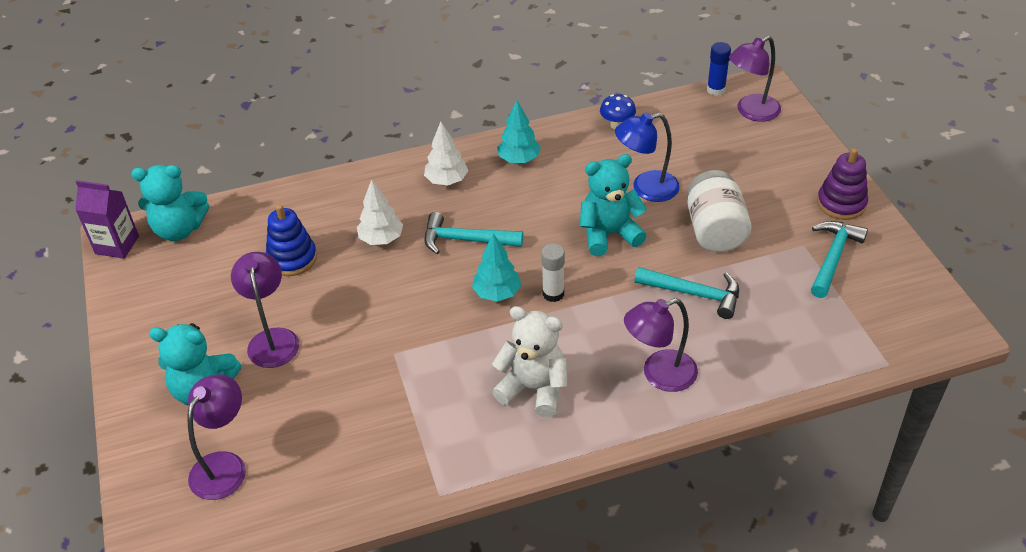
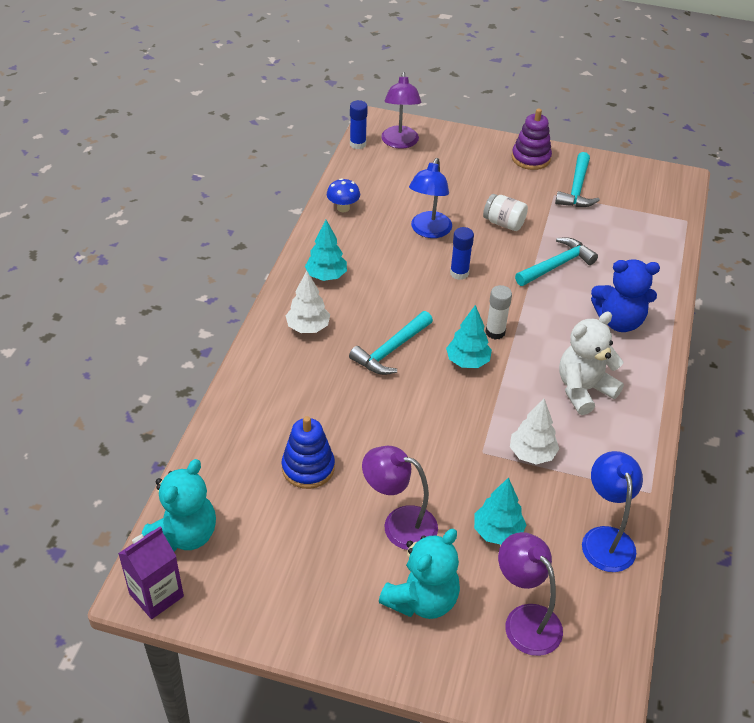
camera: 60 degrees left, 0 degrees up
(308, 404) = (497, 532): none -> turquoise tree
(354, 484) = (605, 539): none -> blue lamp
(381, 239) = (340, 399): white tree -> white tree (532, 454)
(609, 234) = (459, 273): turquoise teddy bear -> blue glue stick
(659, 375) = (619, 321): purple lamp -> blue teddy bear
(715, 230) = (504, 223): white jar -> white jar, size x0.63
(833, 257) = (577, 189): turquoise hammer -> turquoise hammer turned 135 degrees counterclockwise

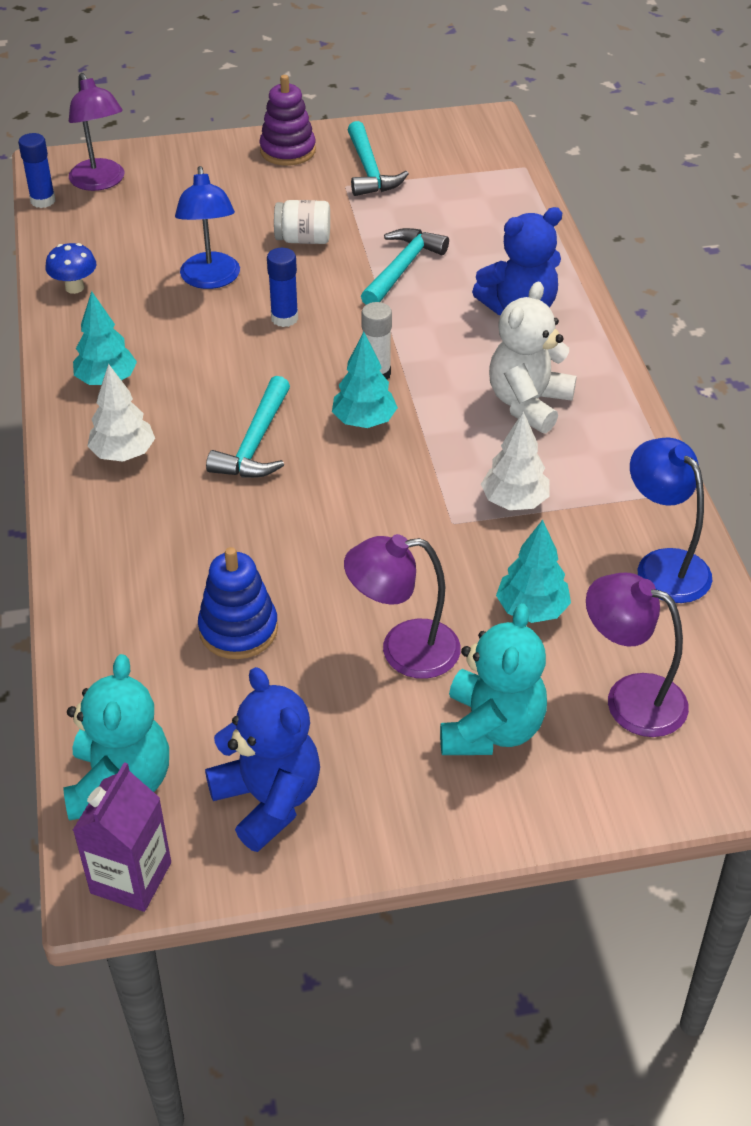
camera: 25 degrees left, 0 degrees up
(260, 584) = (268, 800): none -> blue teddy bear

